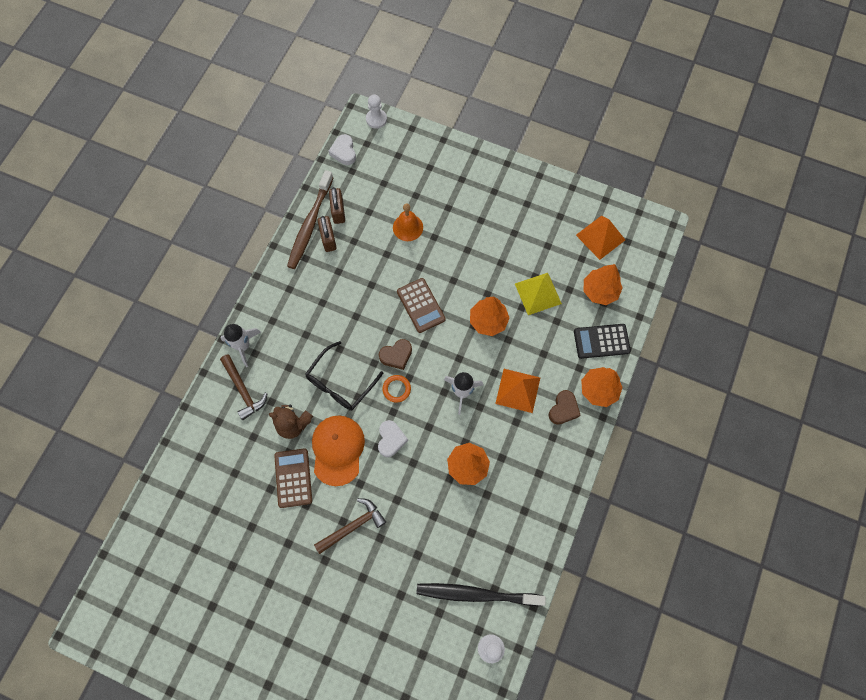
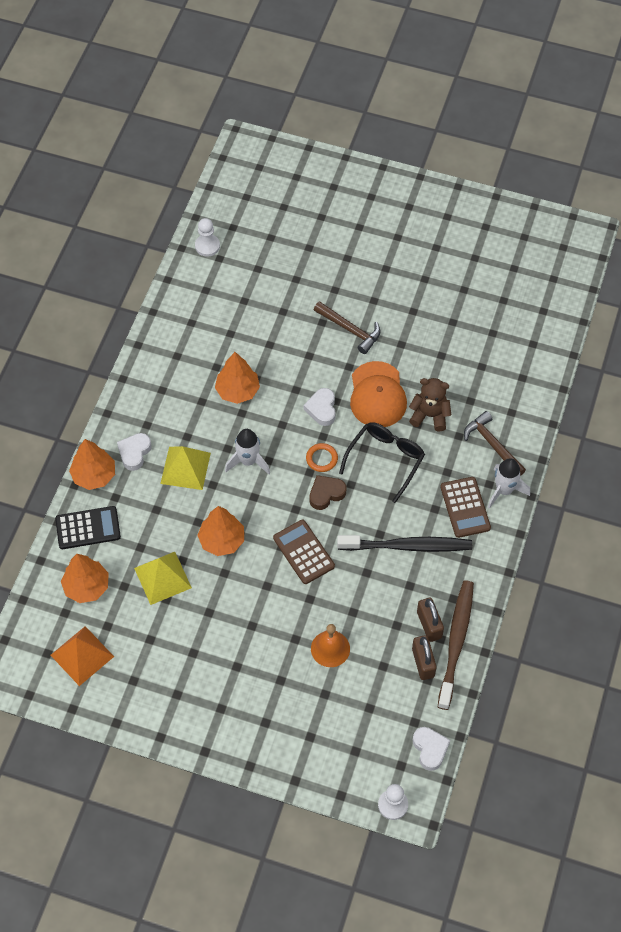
camera: 175 degrees right, 10 degrees down
(293, 478) = (419, 366): brown calculator -> brown calculator (465, 507)
(353, 526) = (350, 330): brown hammer -> brown hammer turned 105 degrees counterclockwise
(477, 594) = (222, 285): black toothbrush -> black toothbrush (407, 546)
(518, 390) = (185, 468): orange pyramid -> yellow pyramid
(563, 409) = (134, 453): brown heart -> white heart

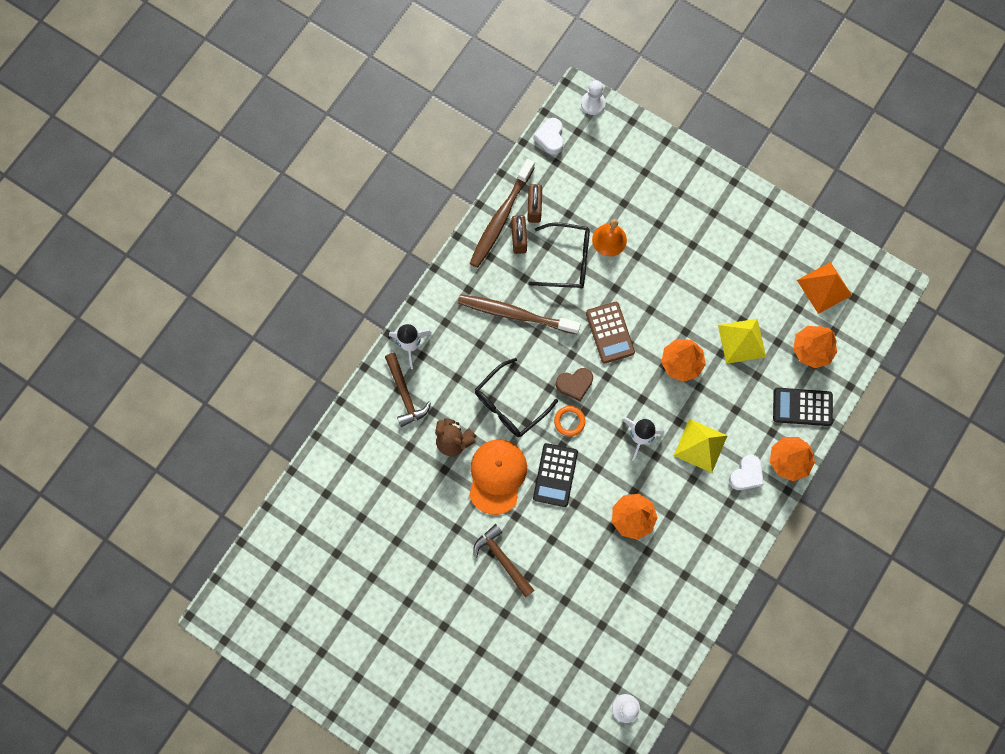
camera: 165 degrees left, 15 degrees up
(322, 409) = (555, 475): white heart -> black calculator
(370, 615) = (567, 260): none -> black glasses
(407, 546) = (516, 314): black toothbrush -> brown toothbrush
(465, 507) = (452, 338): brown calculator -> none

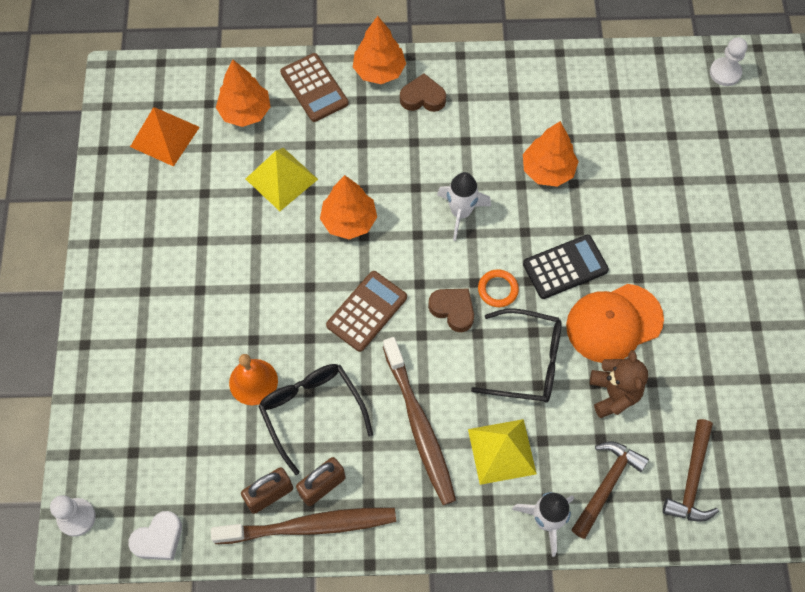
camera: 125 degrees left, 10 degrees down
(502, 559) = (691, 262): brown hammer -> brown hammer (691, 480)
(700, 445) = (425, 153): yellow pyramid -> yellow pyramid (501, 451)
(746, 474) = (423, 98): white heart -> brown heart
(802, 407) = (314, 88): black calculator -> brown calculator

